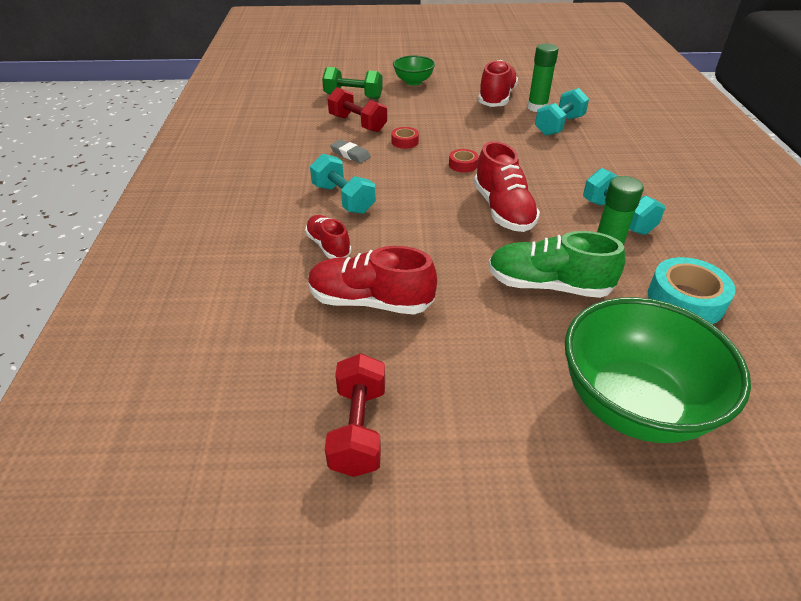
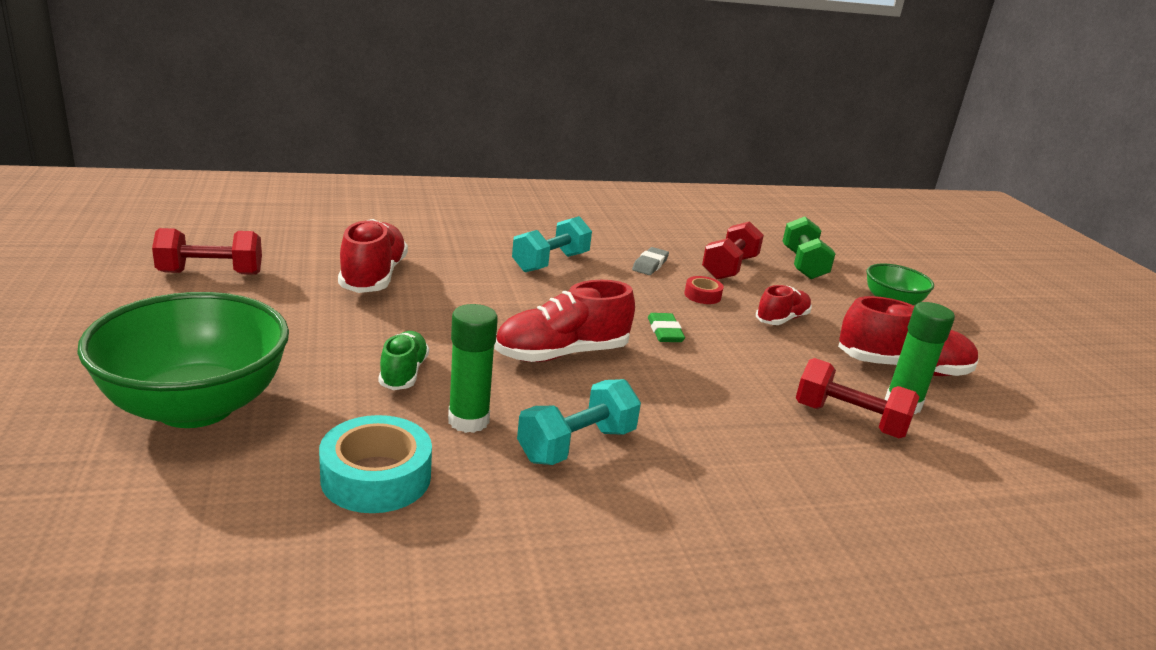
camera: 75 degrees right, 15 degrees down
(328, 246) = (461, 257): red shoe -> red shoe (782, 319)
(463, 165) = (665, 332): red tape -> green eraser
(548, 285) = (403, 373): green shoe -> green shoe, size x0.61
(559, 126) = (849, 420): turquoise dumbbell -> red dumbbell

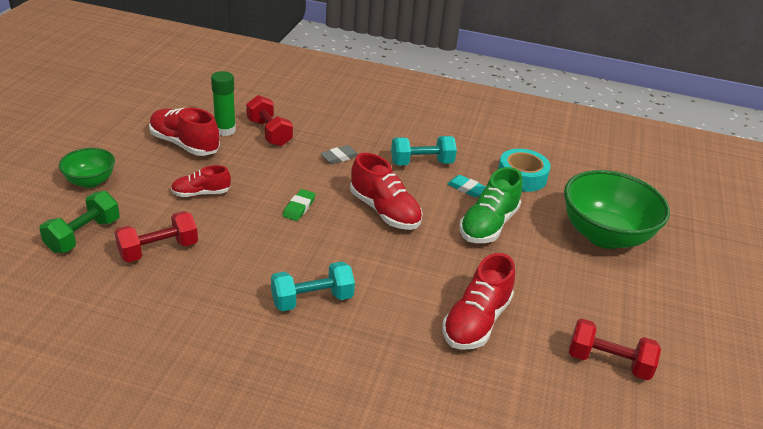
camera: 150 degrees left, 10 degrees up
(403, 373) = (488, 225): green shoe -> green shoe, size x1.64
(468, 420) = (466, 188): green glue stick -> turquoise eraser
(562, 354) = (384, 211): red shoe -> red shoe turned 45 degrees clockwise
(650, 265) = (225, 273): grey eraser -> grey eraser (339, 157)
(702, 295) = (228, 228): red tape -> none

